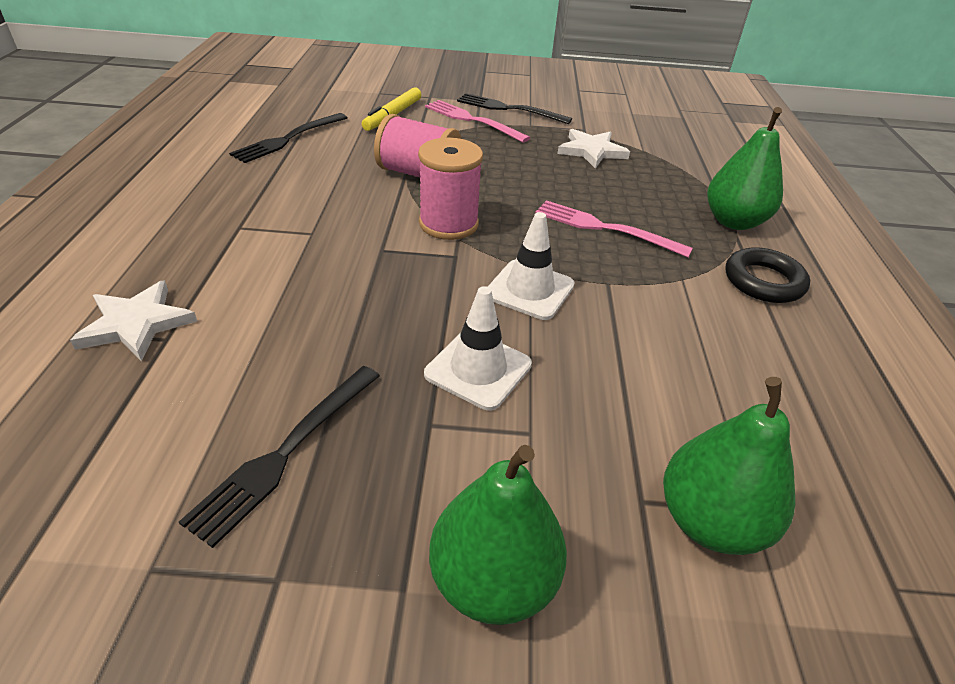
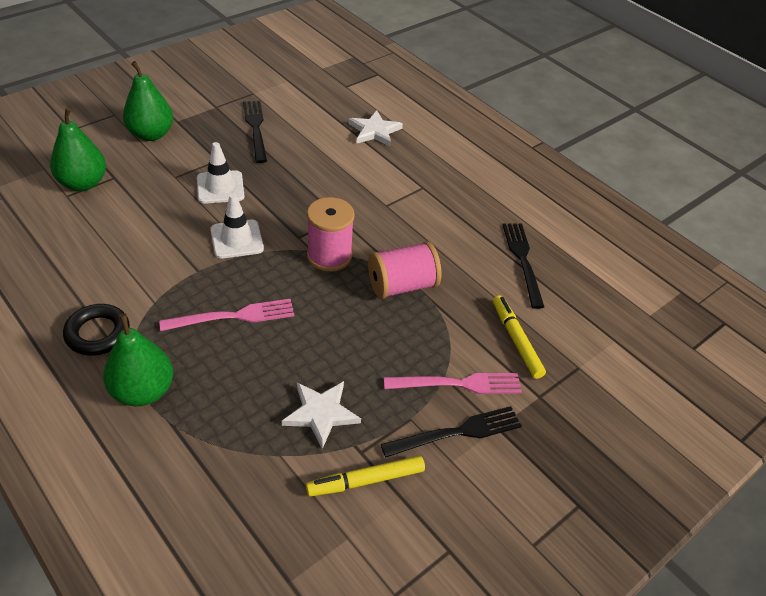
camera: 135 degrees right, 5 degrees up
(596, 120) = (366, 480): none -> yellow marker

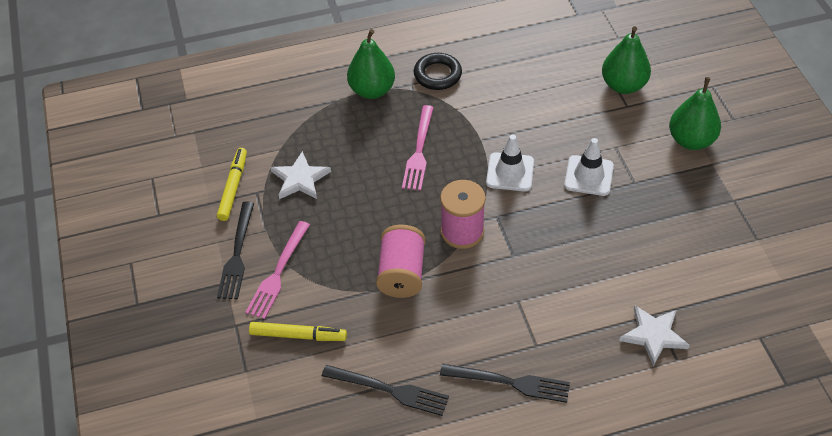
camera: 120 degrees right, 5 degrees up
(255, 128) = (684, 225): black fork -> black fork (511, 382)

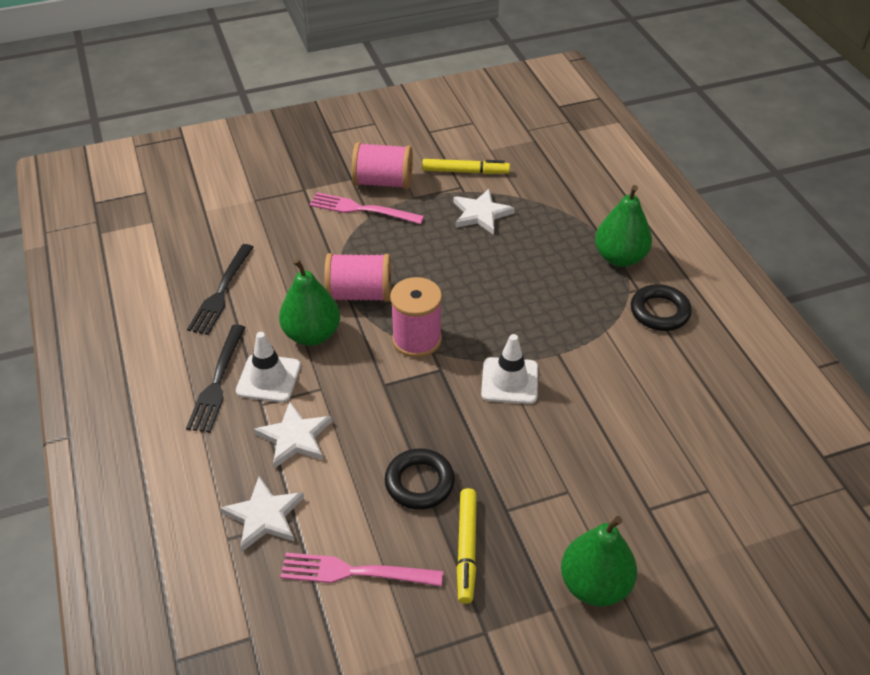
camera: 85 degrees right, 5 degrees down
(237, 255) = (383, 182): black fork -> pink spool
(298, 335) = (289, 228): yellow marker -> yellow marker (466, 548)
(419, 152) = (531, 300): pink fork -> pink fork (353, 572)
(573, 318) = (294, 437): none -> white star
(588, 176) = (512, 459): white traffic cone -> white traffic cone (268, 378)
(614, 233) = (419, 482): none -> black ring
(623, 85) = (689, 506): green pear -> green pear (312, 334)

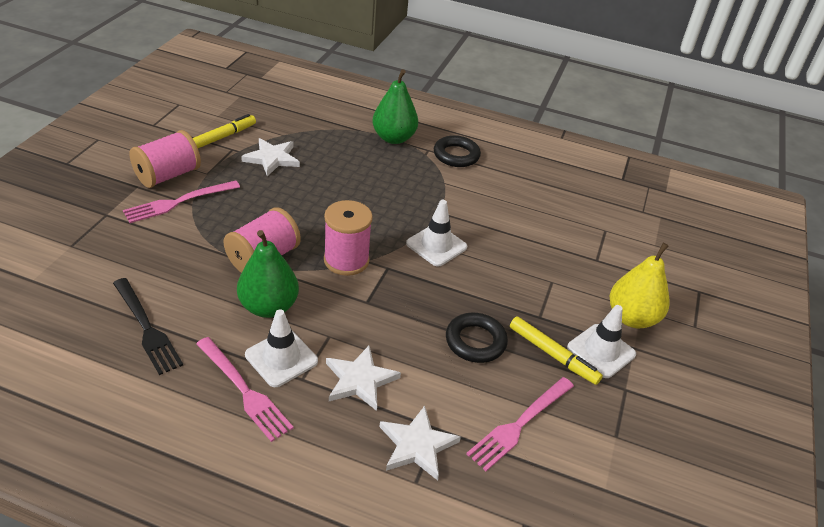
camera: 55 degrees left, 5 degrees down
(217, 383) = (245, 391): black fork -> pink fork
(515, 584) = (601, 351): none -> white traffic cone
(594, 585) = (631, 318): green pear -> yellow pear

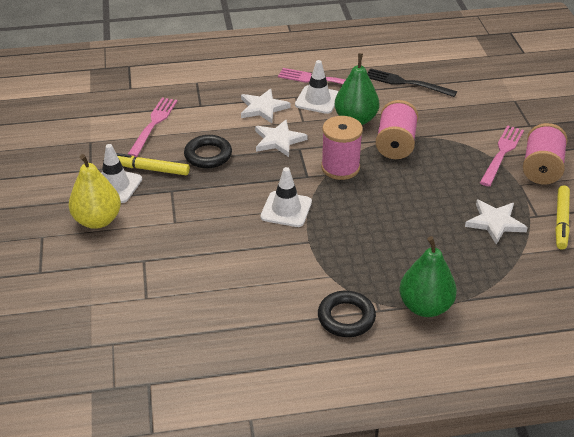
camera: 155 degrees right, 0 degrees up
(417, 445) = (206, 94): white star -> white star (278, 140)

